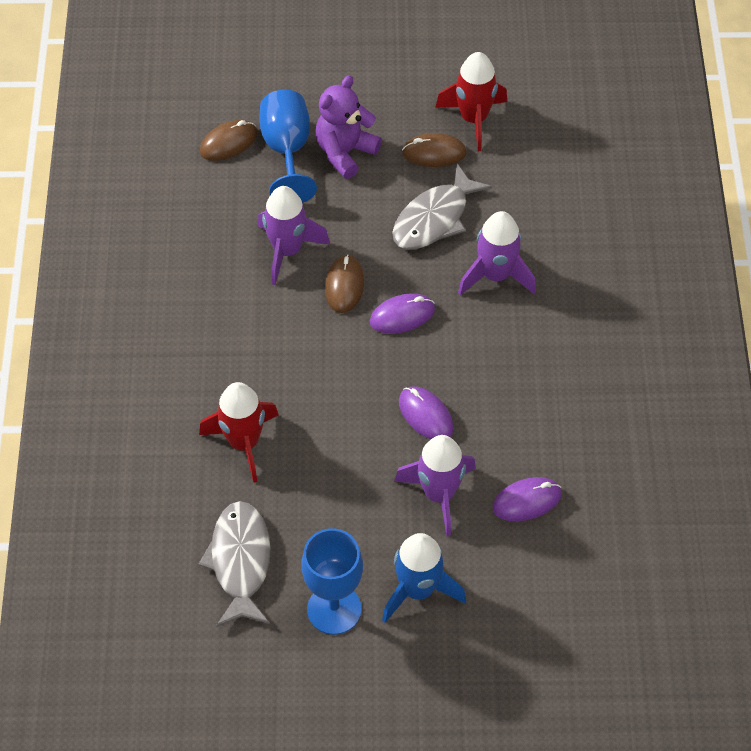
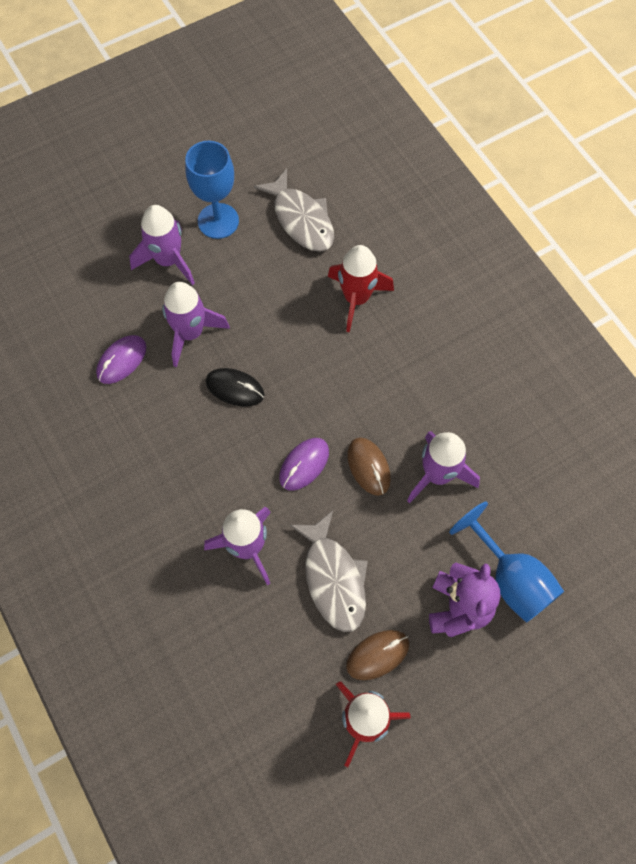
camera: 150 degrees right, 10 degrees up
(228, 143) = (568, 557): brown mouse -> none
(418, 590) = (168, 260): blue rocket -> purple rocket
(425, 415) = (235, 388): purple mouse -> black mouse
(434, 218) = (333, 578): grey fish -> grey fish turned 150 degrees clockwise

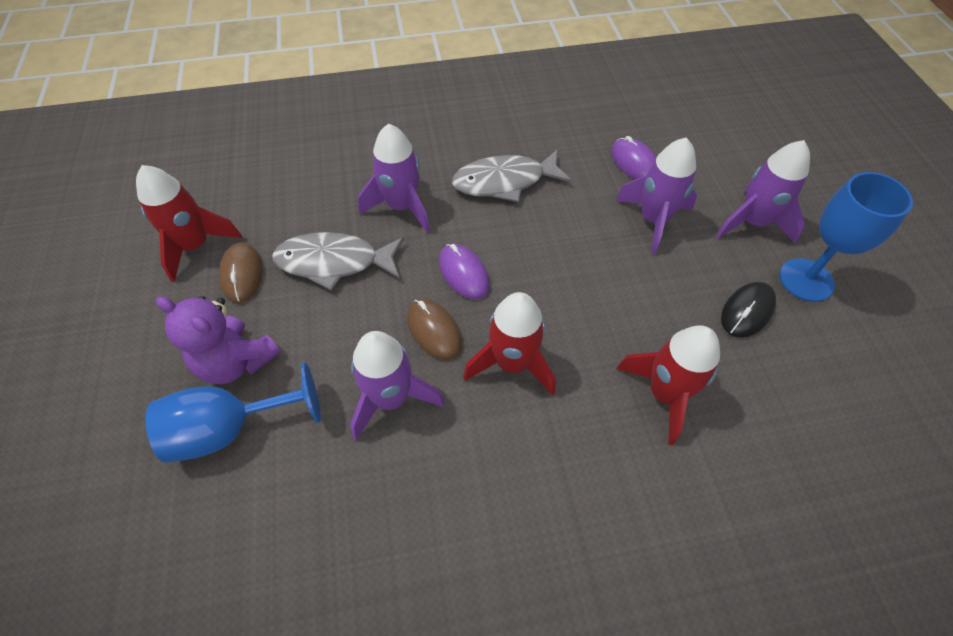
camera: 110 degrees right, 10 degrees down
(235, 388) = (575, 240): black mouse -> black mouse (747, 311)
(301, 219) = (803, 368): grey fish -> grey fish (504, 182)
(368, 467) = (434, 331): brown mouse -> brown mouse turned 60 degrees clockwise
(373, 401) = (512, 363): none -> red rocket

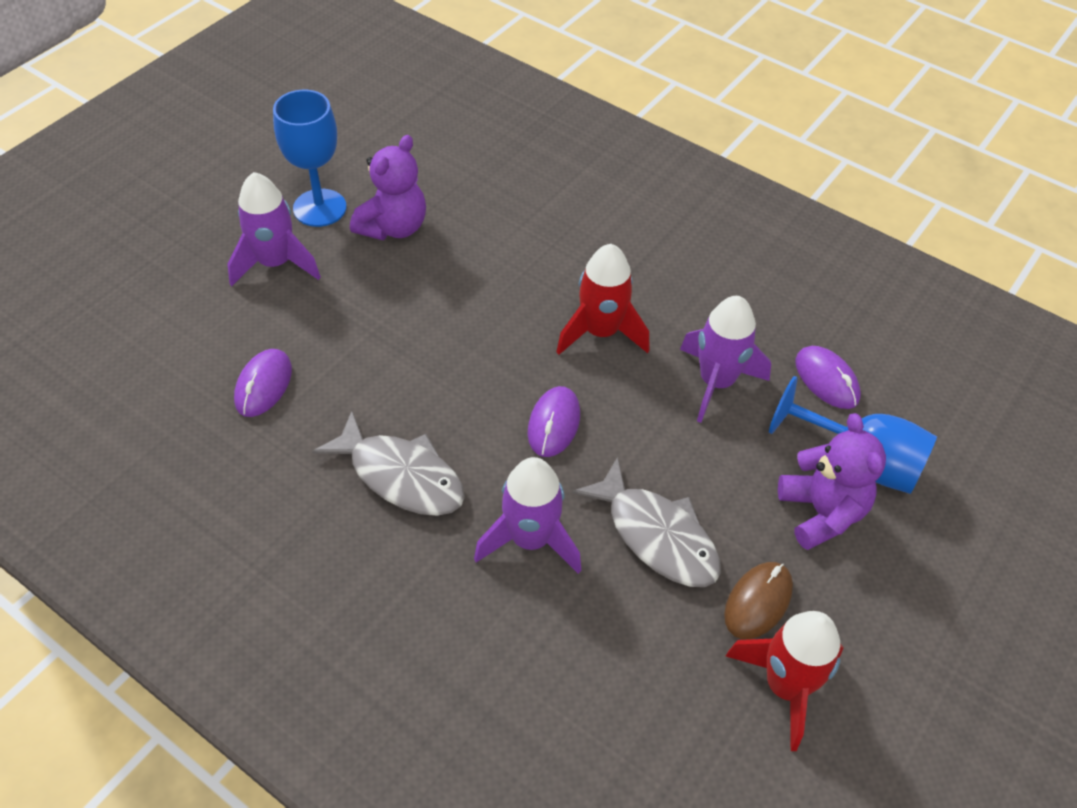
camera: 135 degrees left, 5 degrees down
(306, 484) = (826, 380): none -> purple mouse
(434, 331) = (632, 401): brown mouse -> none
(653, 220) = (340, 330): purple rocket -> none
(664, 393) = (525, 238): red rocket -> none
(747, 311) = (393, 227): black mouse -> purple teddy bear

